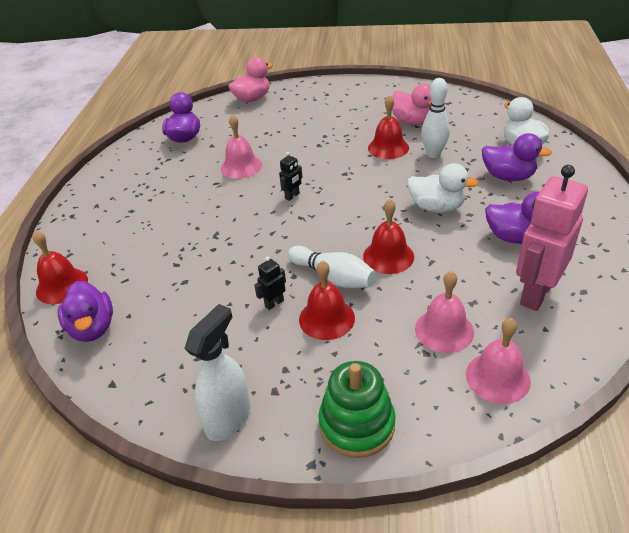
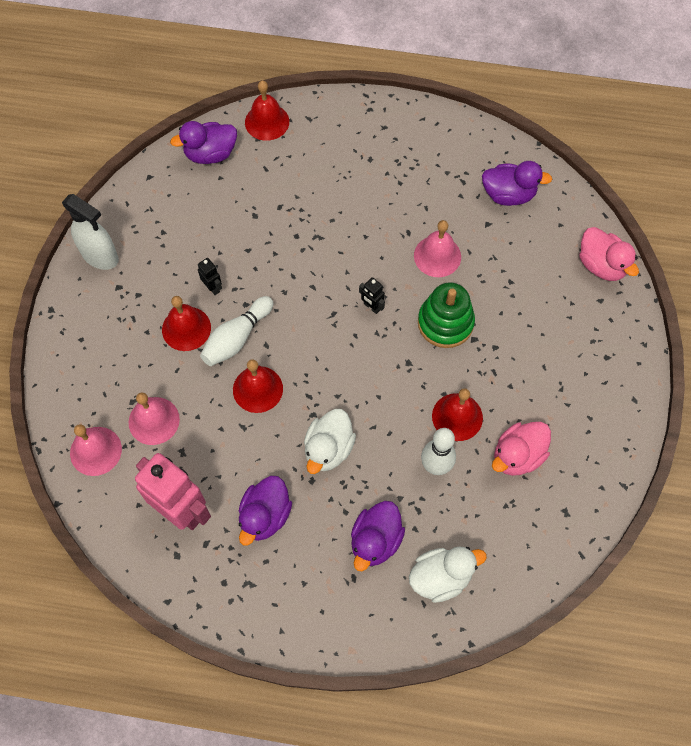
camera: 90 degrees right, 25 degrees up
(357, 424) = (76, 341): green stacking toy -> green stacking toy (445, 323)

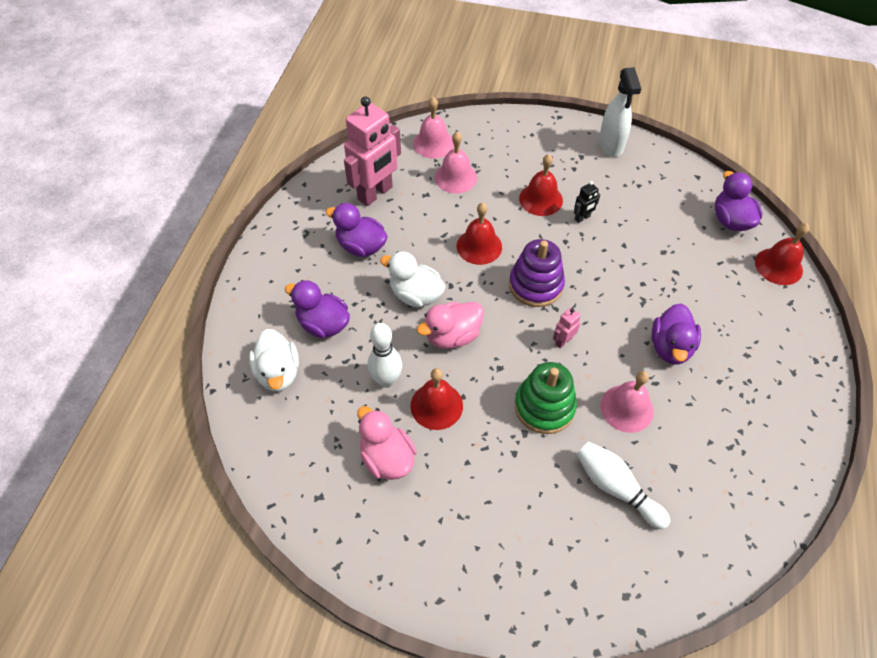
camera: 95 degrees right, 10 degrees down
(100, 256) = (611, 145): white spray bottle -> white spray bottle turned 45 degrees counterclockwise
(237, 338) = (530, 233): white bowling pin -> white bowling pin (616, 488)
(306, 332) = (536, 285): none -> purple stacking toy
(371, 307) = (563, 341): black robot -> pink robot
(508, 194) = (718, 496): purple duck -> purple duck (670, 347)
(601, 265) = (624, 595): pink duck -> pink duck (452, 336)

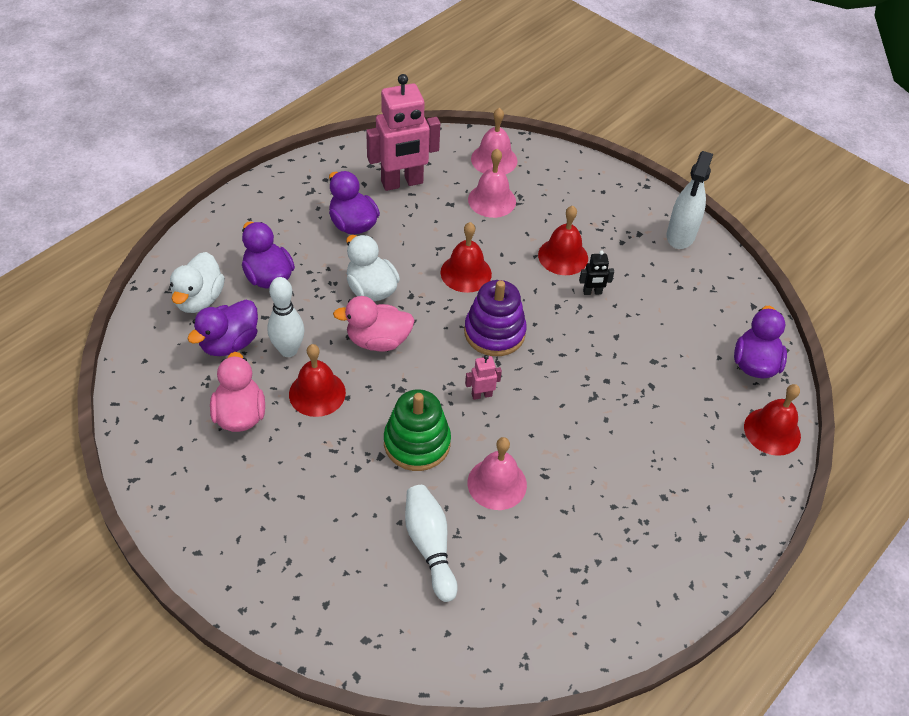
camera: 25 degrees right, 5 degrees down
(670, 347) = (587, 451): purple duck -> purple duck (229, 343)

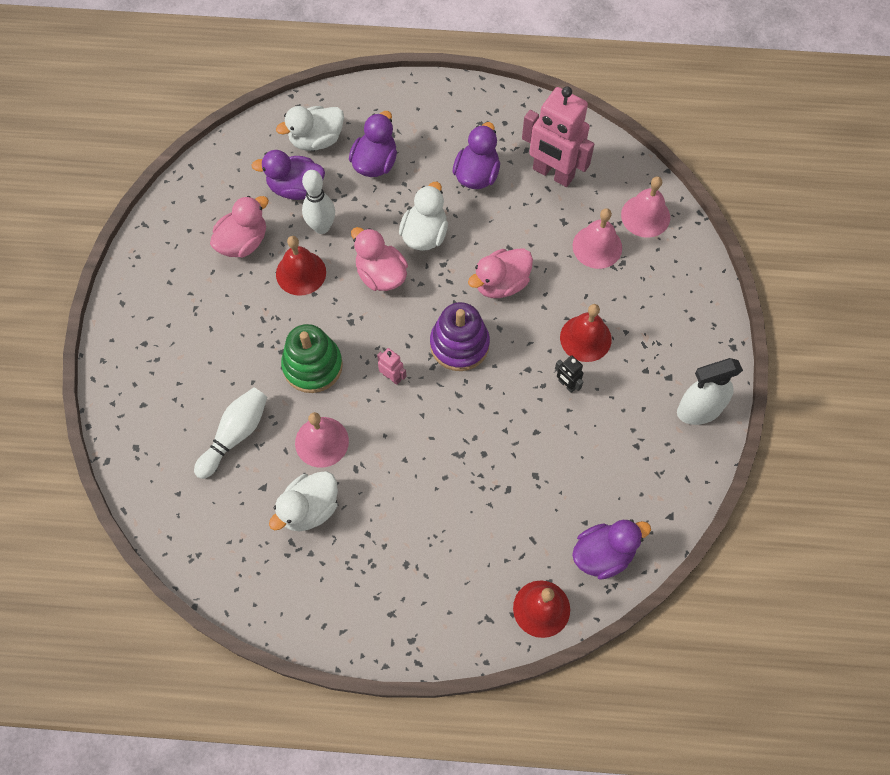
camera: 55 degrees right, 15 degrees up
(466, 273) = (501, 283): red bell -> pink duck
(554, 535) = (309, 509): none -> white duck

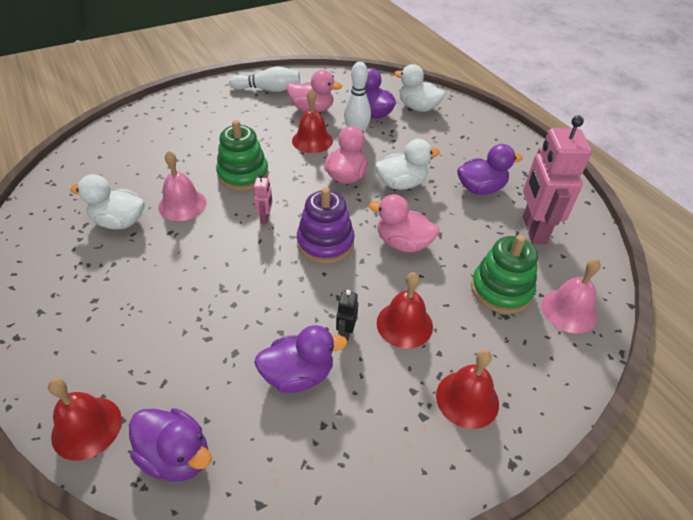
camera: 55 degrees right, 20 degrees down
(235, 435) = (161, 162): white bowling pin -> white bowling pin (268, 89)
(375, 163) = (431, 138): purple duck -> purple duck (298, 375)
(597, 246) = (501, 290): pink bell -> green stacking toy
(673, 340) = (467, 399): none -> red bell
(698, 410) = (408, 467): white spray bottle -> none

